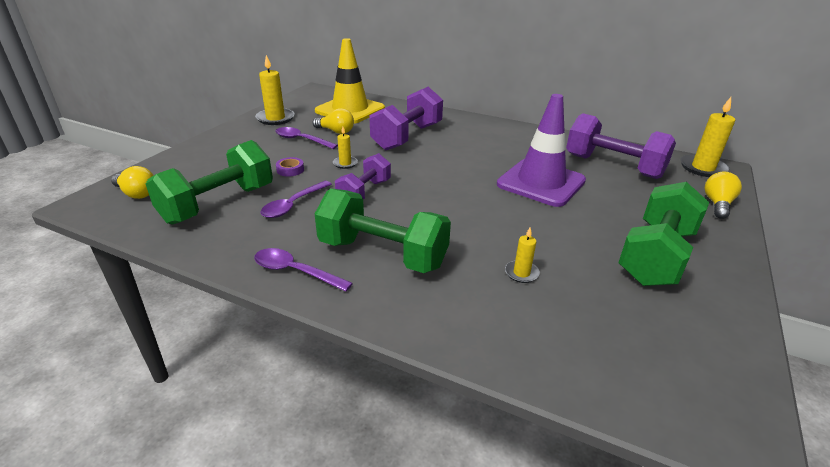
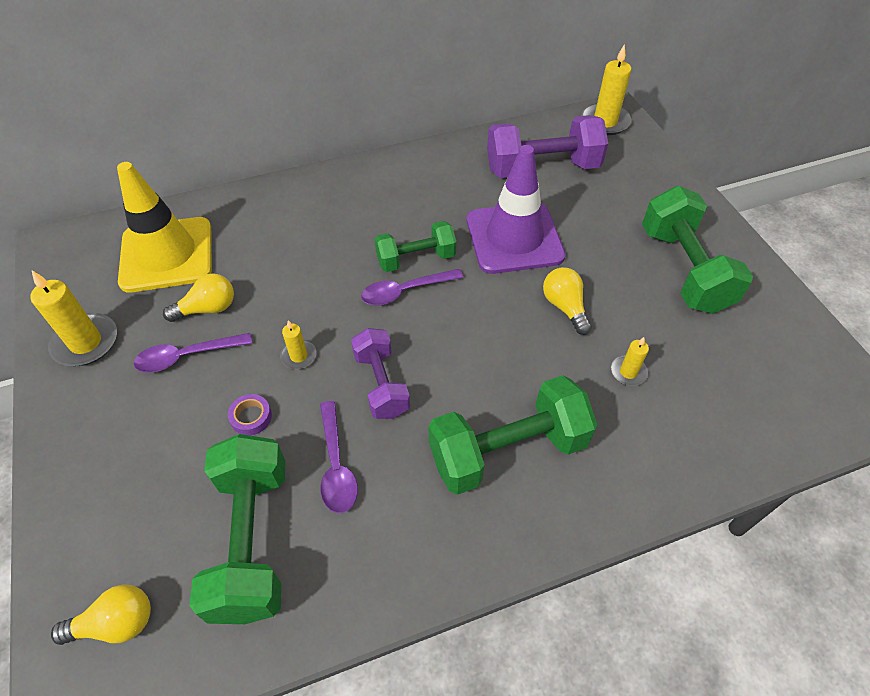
camera: 45 degrees left, 20 degrees up
(295, 271) = (468, 545): purple spoon -> purple spoon (405, 291)
(407, 137) = (305, 258): purple dumbbell -> none
(464, 162) = (416, 259): none -> green dumbbell
(717, 204) = (659, 168): yellow light bulb -> yellow light bulb (565, 307)

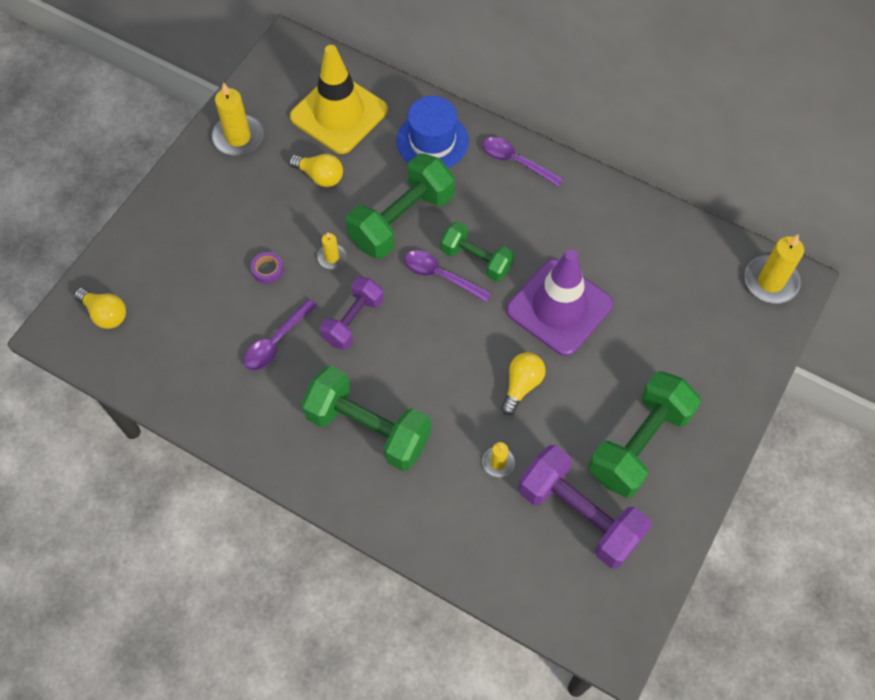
camera: 50 degrees right, 10 degrees up
(187, 356) = (277, 198): purple spoon -> purple spoon (516, 162)
(251, 540) = (196, 337): green dumbbell -> green dumbbell (402, 220)
(274, 214) = (432, 141): none -> blue hat
(542, 168) = (659, 274): purple dumbbell -> purple dumbbell (579, 515)

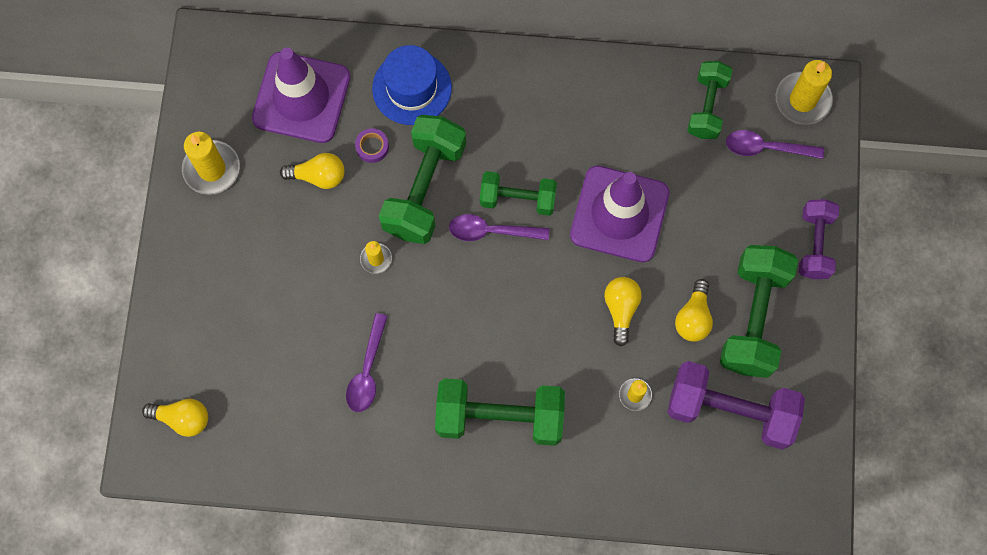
camera: 25 degrees left, 10 degrees up
(267, 270) = (319, 300): purple tape -> purple tape (372, 147)
(339, 114) = (301, 98): yellow traffic cone -> purple traffic cone
(353, 321) = (430, 315): purple dumbbell -> purple dumbbell (814, 244)
(516, 162) = (506, 75): purple spoon -> purple spoon (766, 148)
(584, 420) = (693, 317): none -> yellow light bulb
(680, 253) = (707, 107): none -> green dumbbell

